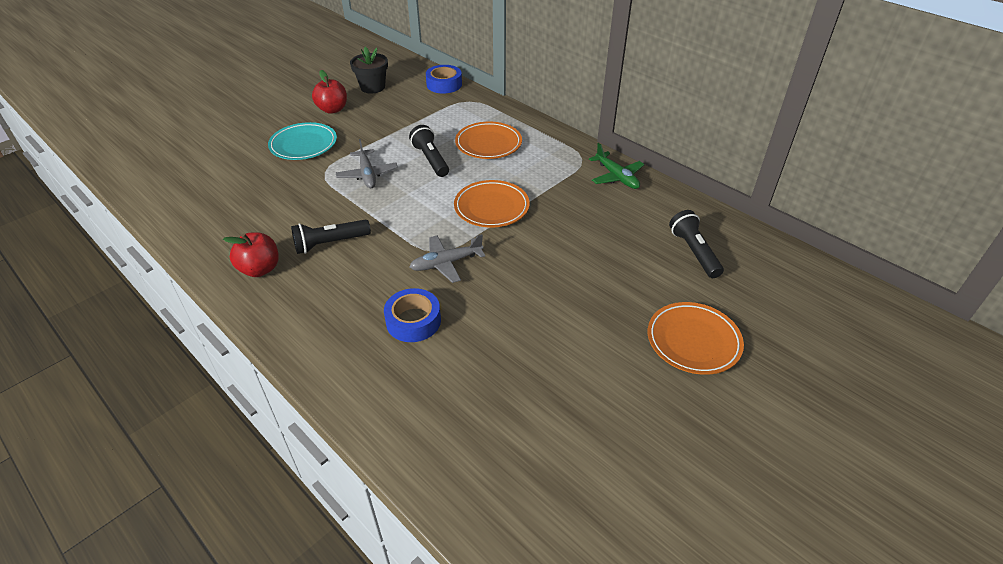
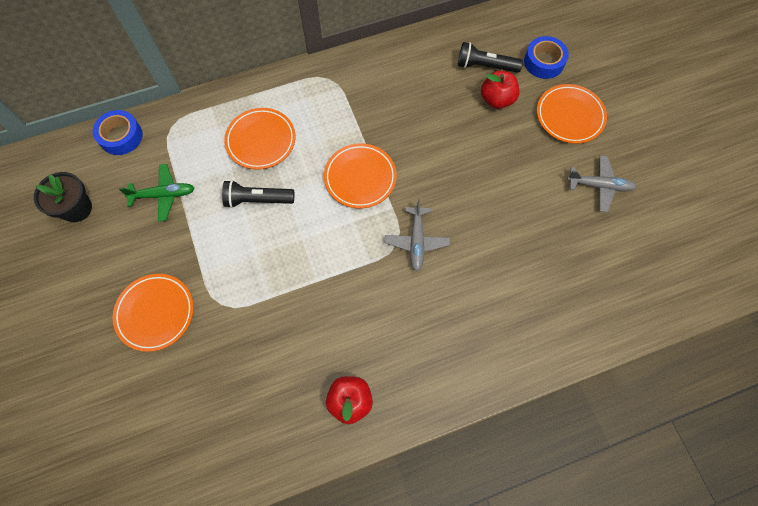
camera: 65 degrees left, 25 degrees up
(303, 145) = (155, 313): turquoise plate -> orange plate
(330, 243) = (343, 329): black flashlight -> none
(332, 109) = (98, 264): red apple -> red apple (497, 99)
(367, 174) = (250, 265): grey plane -> grey plane (599, 186)
(413, 321) = (474, 290): blue tape -> blue tape (544, 62)
(616, 177) = (369, 67): green plane -> green plane (163, 195)

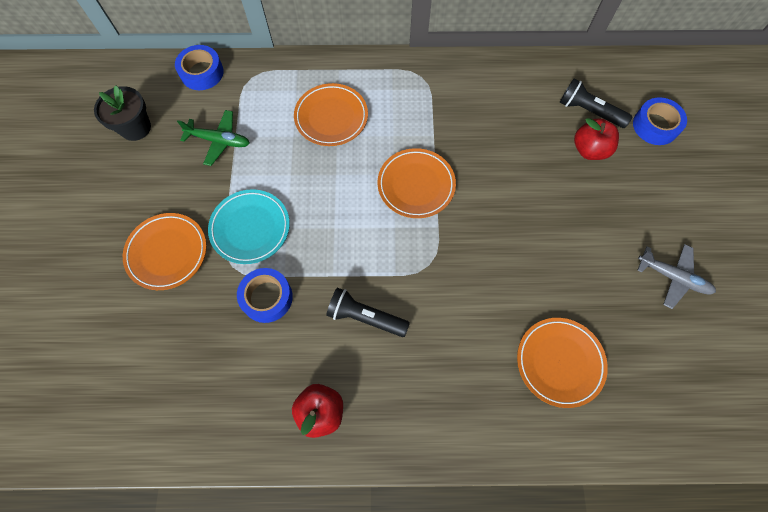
camera: 20 degrees right, 0 degrees up
(225, 265) = (250, 228): none -> turquoise plate
(257, 200) = (306, 174): black flashlight -> black flashlight (365, 317)
(264, 321) = (267, 297): none -> blue tape
(416, 241) = (450, 270): grey plane -> none
(569, 116) = (664, 191): orange plate -> orange plate (559, 362)

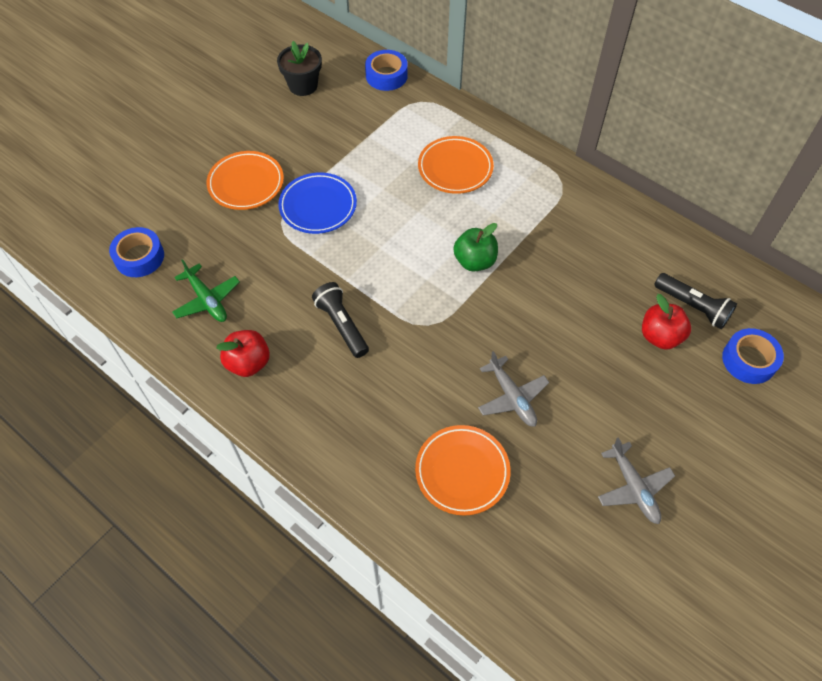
camera: 40 degrees right, 10 degrees down
(219, 141) = (353, 131): green plane -> green plane (207, 300)
(250, 228) = (318, 206): turquoise plate -> blue plate
(267, 297) = (284, 261): blue tape -> blue tape (139, 257)
(416, 185) = (475, 261): orange plate -> green apple
(539, 274) = (512, 397): none -> grey plane
(589, 111) = (693, 306): black flashlight -> black flashlight turned 150 degrees clockwise

